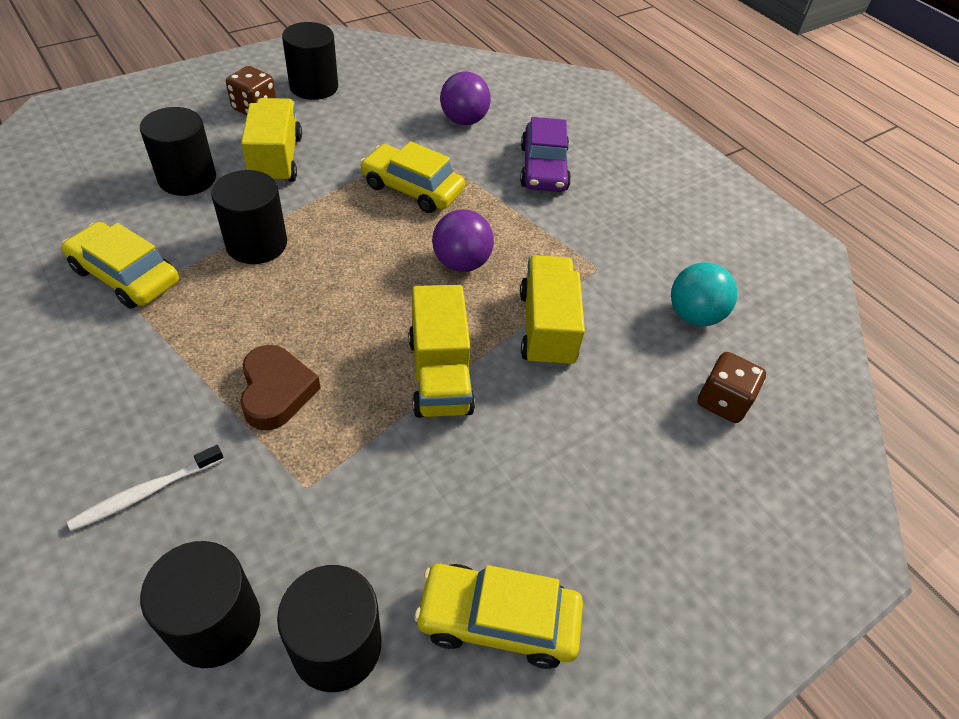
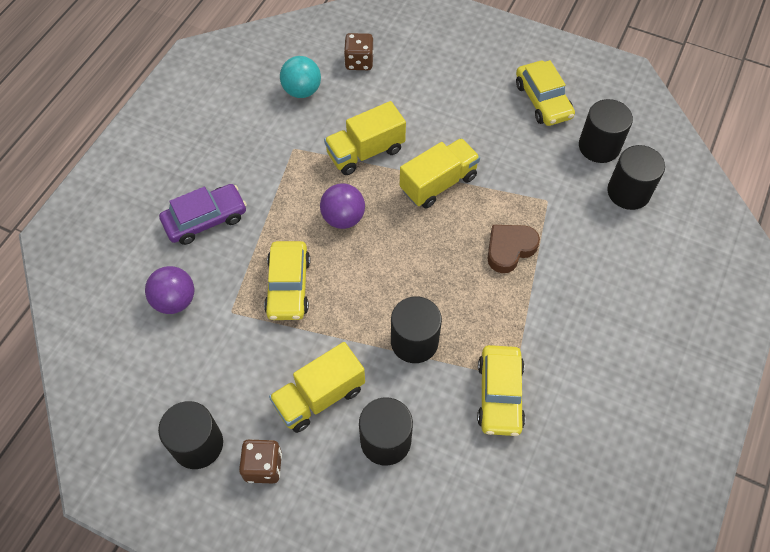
camera: 115 degrees left, 10 degrees up
(146, 493) = (606, 262): white toothbrush -> none

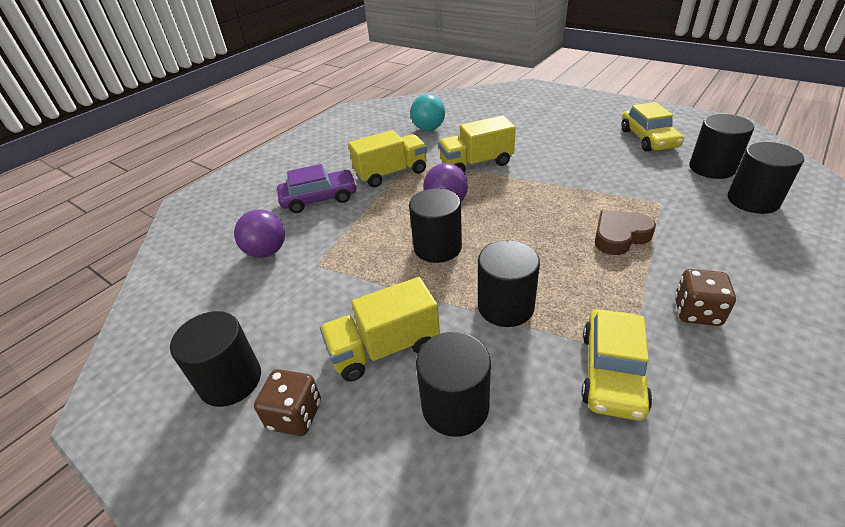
camera: 15 degrees right, 20 degrees down
(288, 286) = (379, 249): yellow car -> none
(344, 278) = (437, 247): none -> black cylinder
(359, 62) = (480, 115): brown dice -> brown dice (697, 312)
(438, 183) = (544, 186): yellow truck -> yellow truck (391, 173)

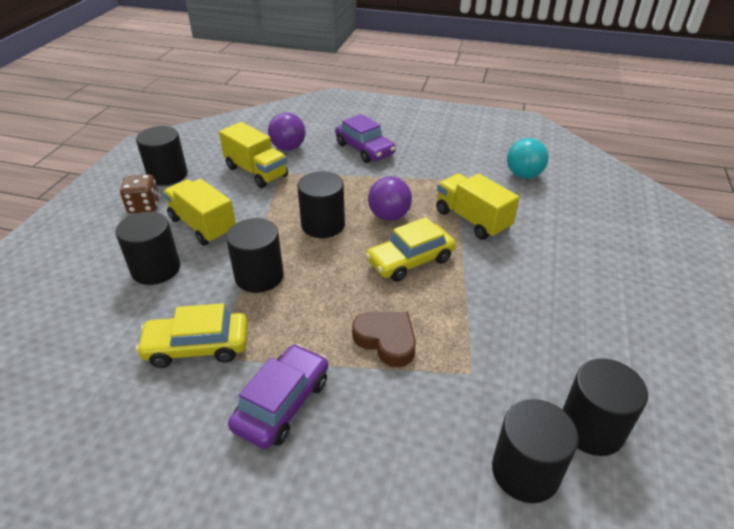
camera: 65 degrees right, 0 degrees up
(391, 173) = (423, 174): yellow truck -> yellow truck (256, 172)
(648, 138) = (634, 357): yellow car -> yellow car (410, 260)
(697, 312) = (282, 403): brown dice -> purple car

